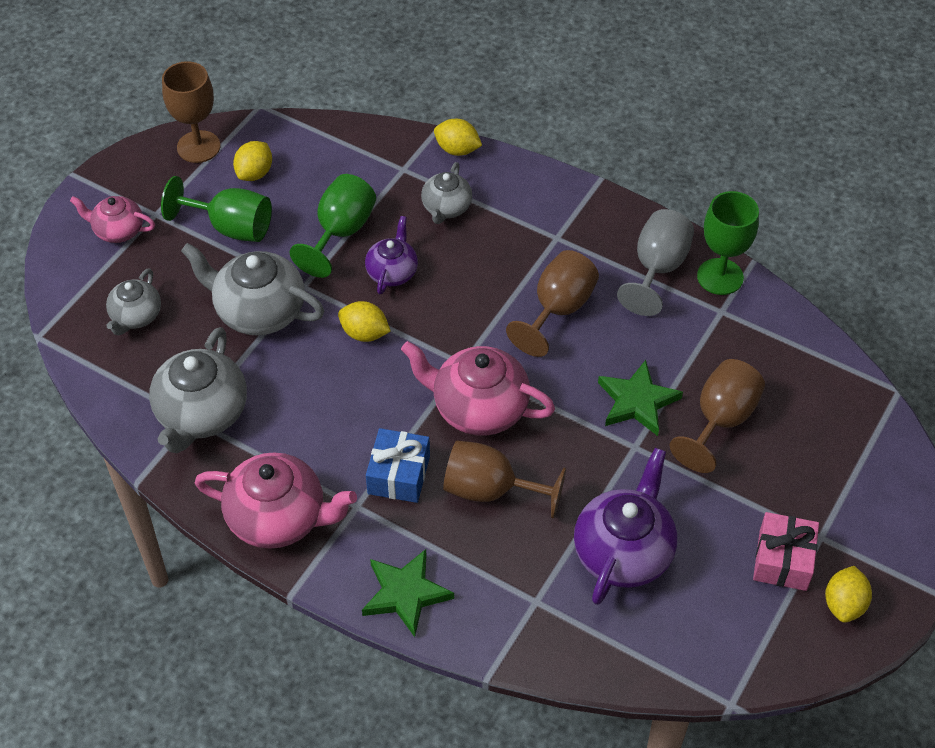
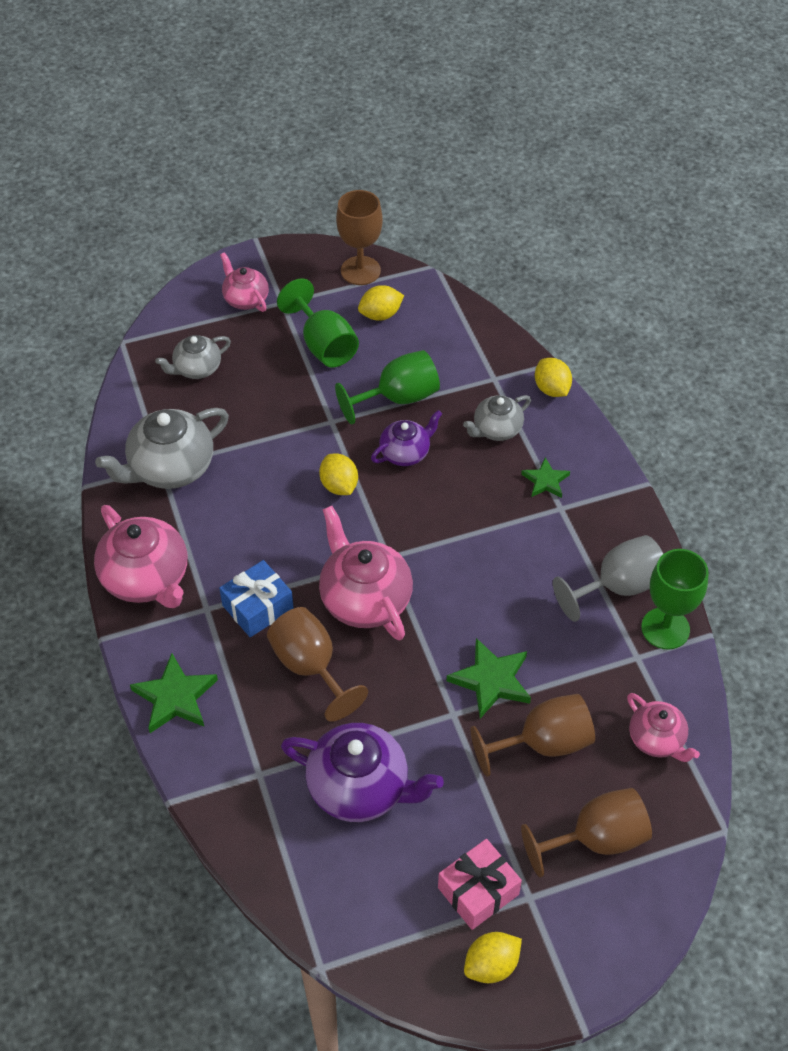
camera: 40 degrees right, 0 degrees up
(259, 311) = (282, 419): grey teapot -> none
(524, 224) = (545, 481): none -> green star
(558, 309) = (503, 565): brown goblet -> brown goblet (596, 839)
(623, 552) = (360, 788): purple teapot -> purple teapot turned 45 degrees clockwise
(793, 360) = (657, 739): none -> pink teapot

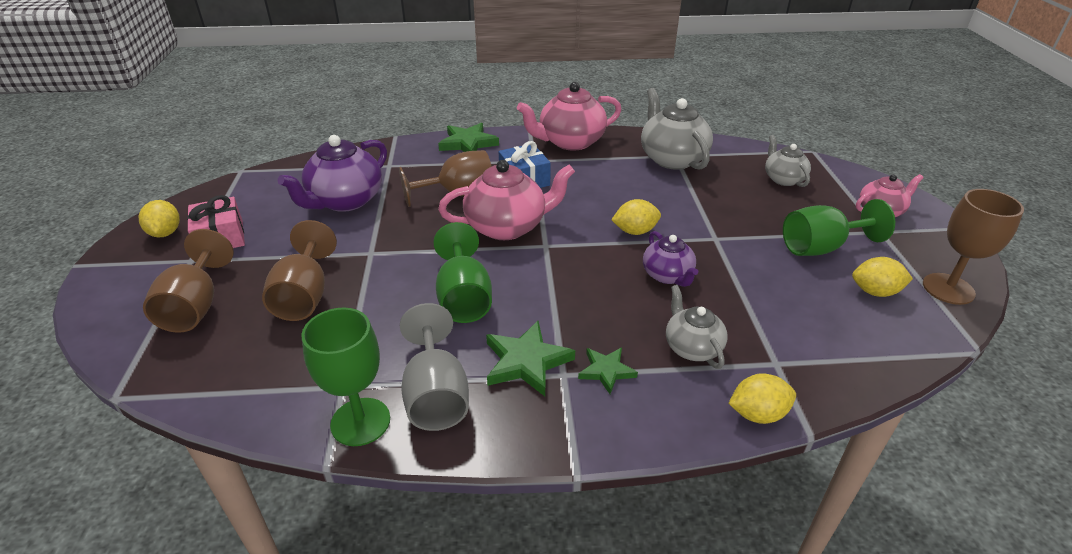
camera: 105 degrees right, 15 degrees down
(380, 315) = (875, 292): yellow lemon -> yellow lemon turned 75 degrees counterclockwise
(398, 398) = (744, 283): green goblet -> green goblet (464, 298)
(491, 680) = (386, 279): green star -> green star (526, 362)
(657, 739) = (245, 374): pink teapot -> none

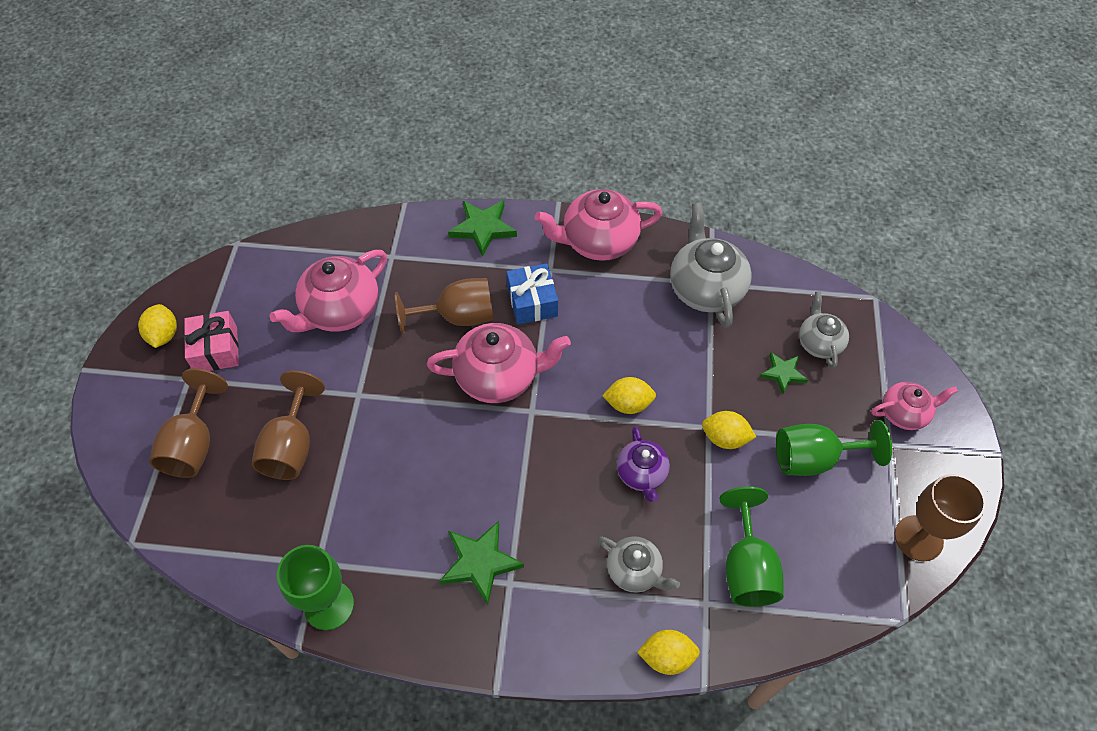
camera: 10 degrees right, 20 degrees up
(345, 201) = (340, 310): purple teapot -> pink teapot
(436, 395) = (395, 587): grey goblet -> none
(464, 298) = (438, 473): green goblet -> green goblet (747, 567)
(606, 371) = (548, 586): green star -> green star (783, 373)
(692, 347) = (634, 571): grey teapot -> grey teapot turned 135 degrees clockwise
(875, 292) = (841, 530): yellow lemon -> yellow lemon (725, 438)

